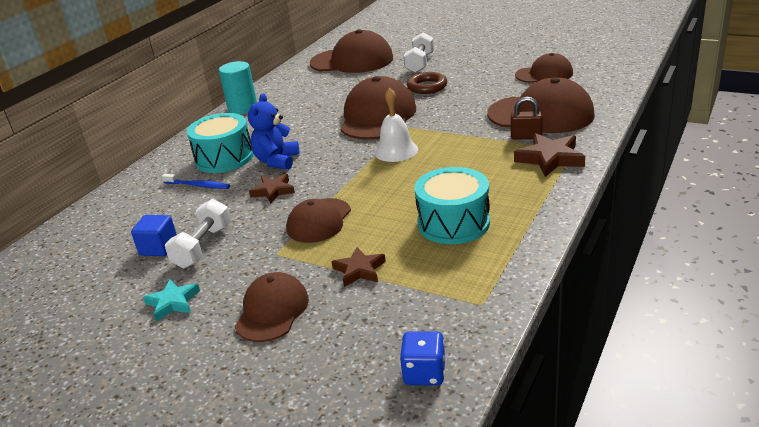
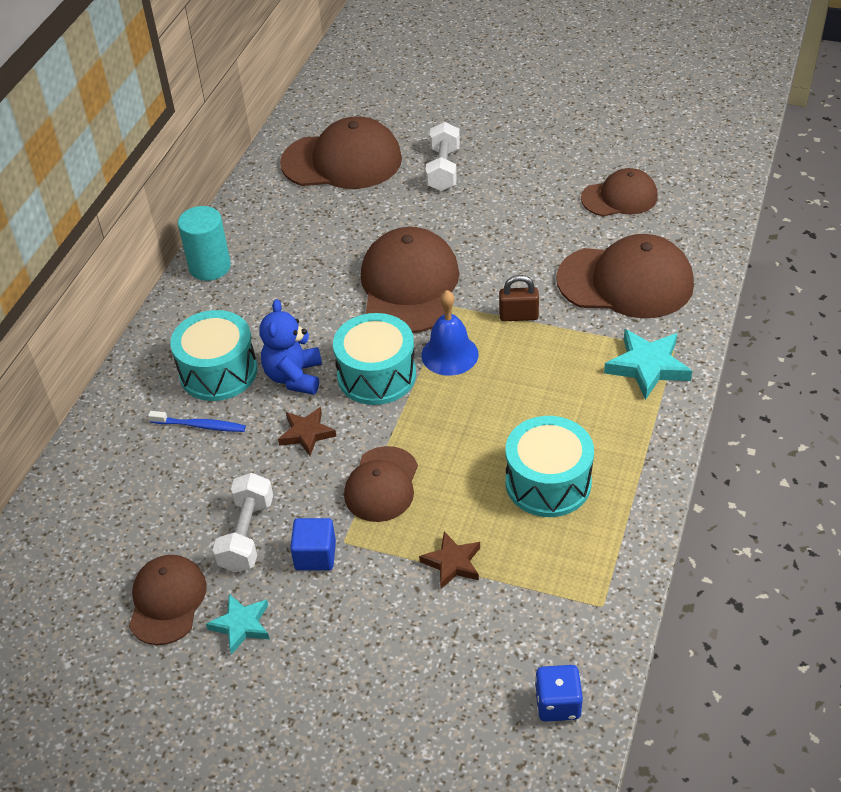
camera: 10 degrees left, 15 degrees up
(159, 248) = (189, 538): blue cube -> blue cube (315, 555)
(272, 311) = (366, 630): brown cap -> brown cap (167, 601)
(337, 161) = (376, 375): none -> turquoise drum
(396, 151) = (449, 354): white bell -> blue bell
(427, 87) = (464, 222): brown ring -> none
(526, 137) = (613, 326): brown padlock -> brown padlock (518, 316)
(550, 159) = (647, 367): brown star -> turquoise star

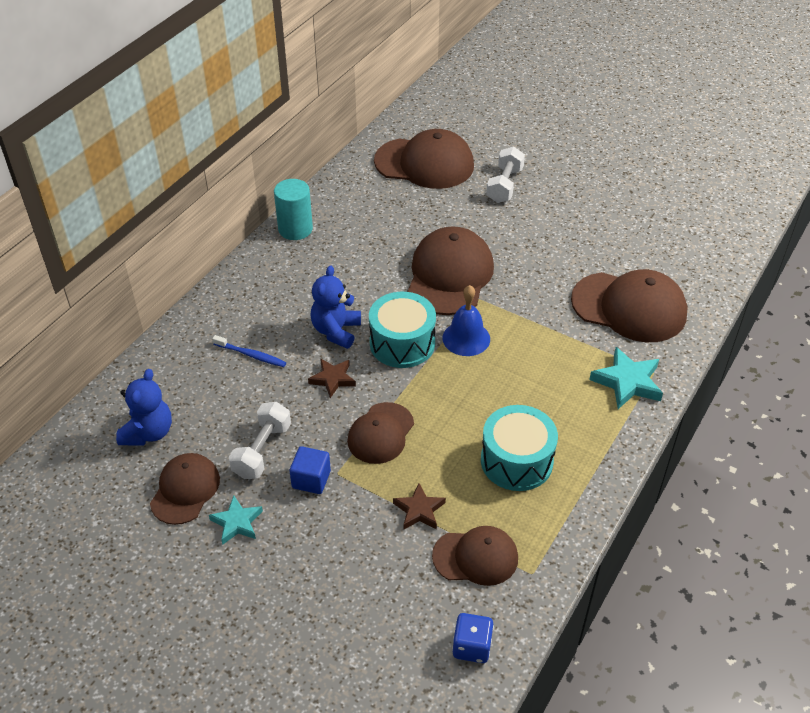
camera: 10 degrees right, 0 degrees up
(102, 543) = (148, 432): none -> blue teddy bear
(218, 372) = (278, 314): turquoise drum -> none
(518, 316) = (532, 318): brown padlock -> none
(619, 197) = (644, 236): brown cap -> brown cap (475, 557)

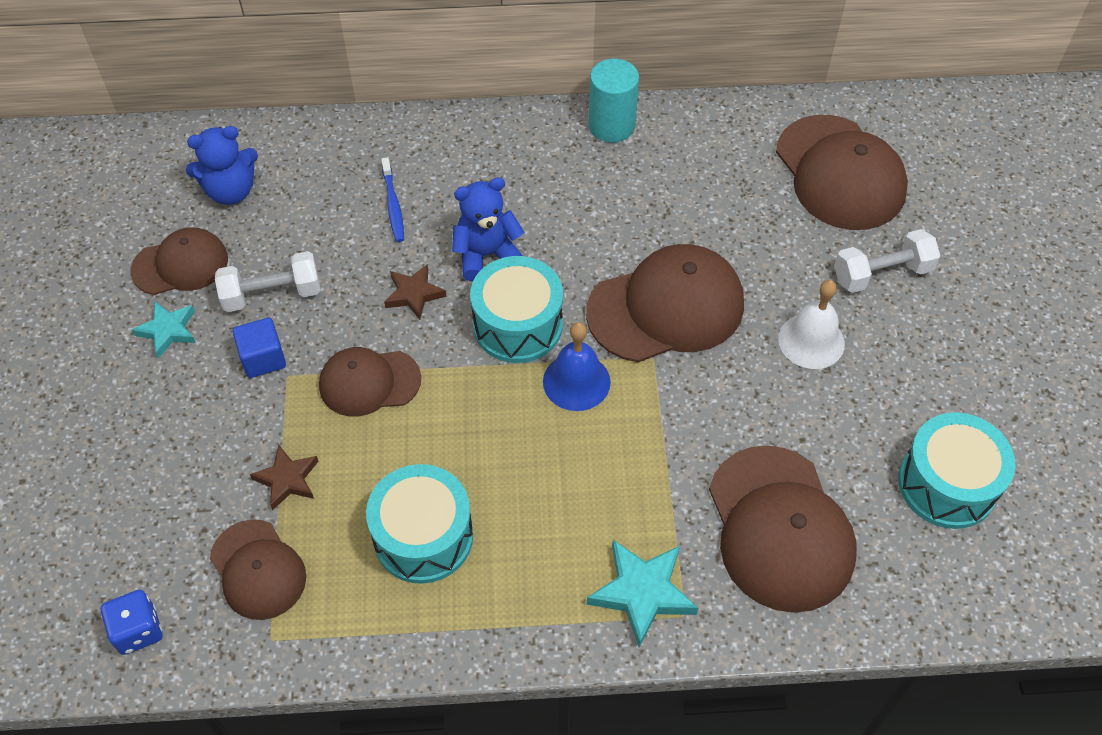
camera: 55 degrees right, 10 degrees up
(523, 233) = (811, 341): none -> white bell
(650, 234) = (947, 484): none -> turquoise drum

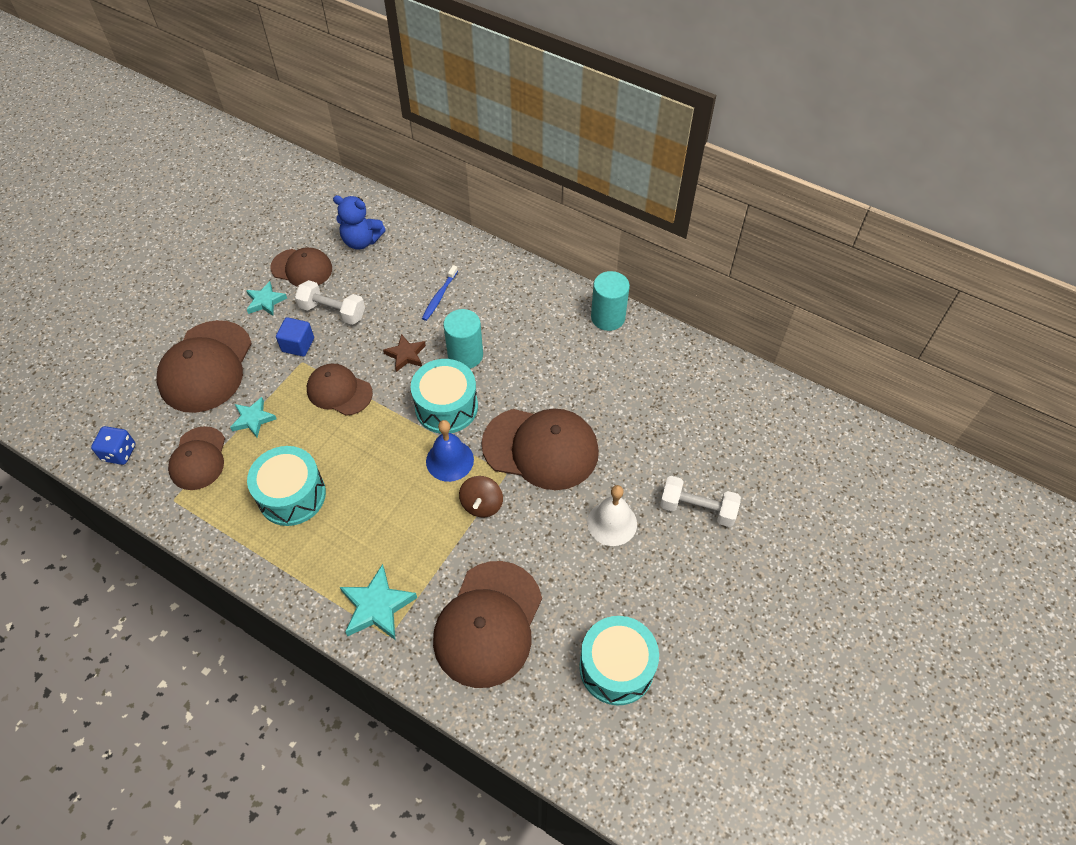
camera: 35 degrees right, 0 degrees up
(287, 479) = (253, 419): brown star -> turquoise star
(486, 255) = (465, 355): blue teddy bear -> turquoise cylinder
(657, 407) = (482, 504): none -> brown spinning top
(840, 173) = (729, 428): brown cap -> brown cap (206, 367)

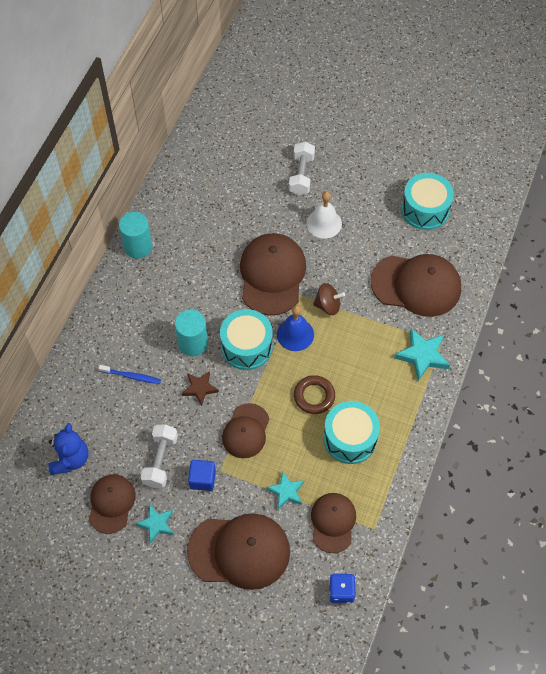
camera: 100 degrees left, 5 degrees up
(198, 458) = (333, 522): brown cap -> brown cap turned 75 degrees counterclockwise
(359, 466) = (314, 396): none -> brown ring

